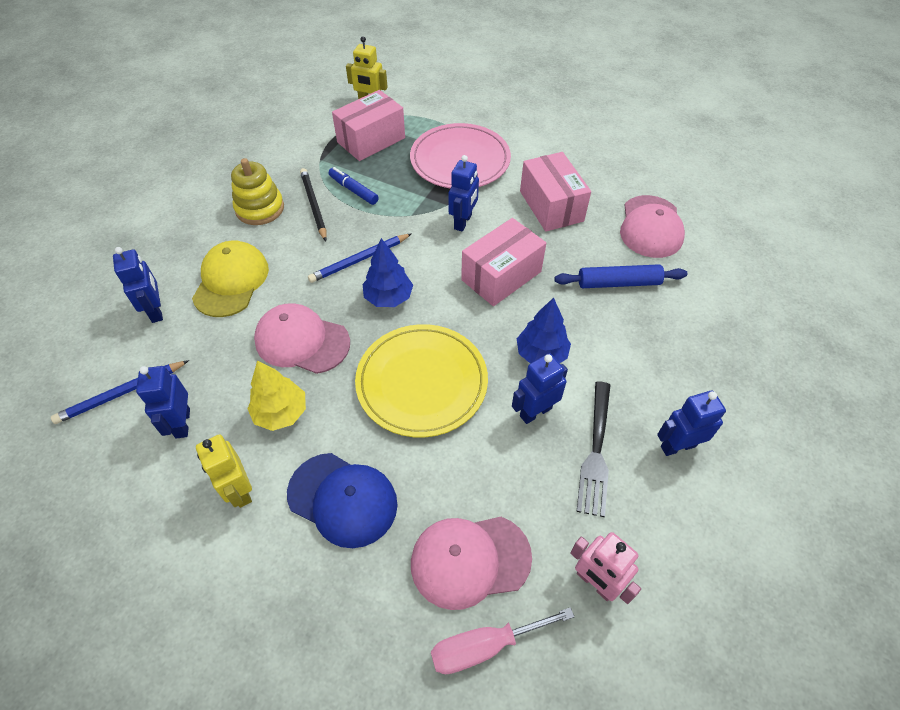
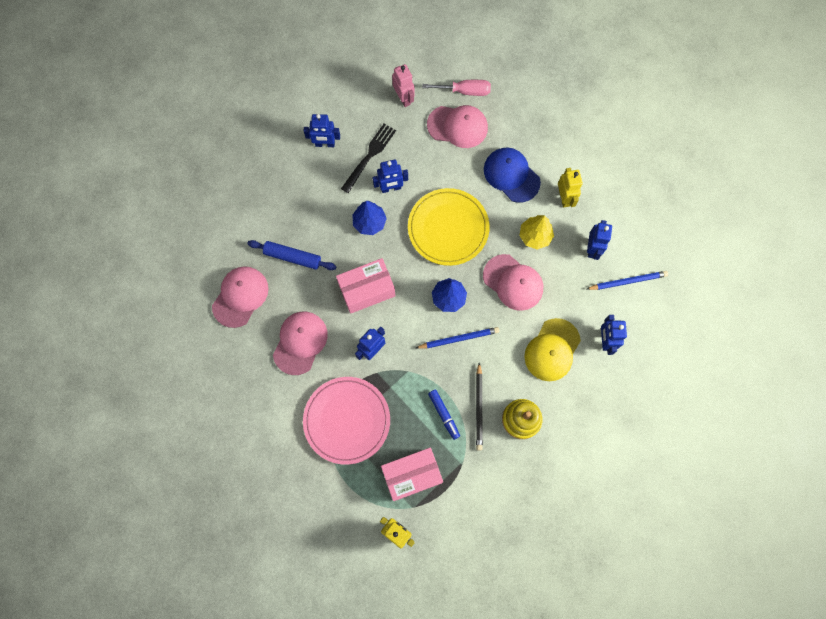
camera: 160 degrees left, 20 degrees up
(551, 206) = (300, 342): pink box -> pink cap

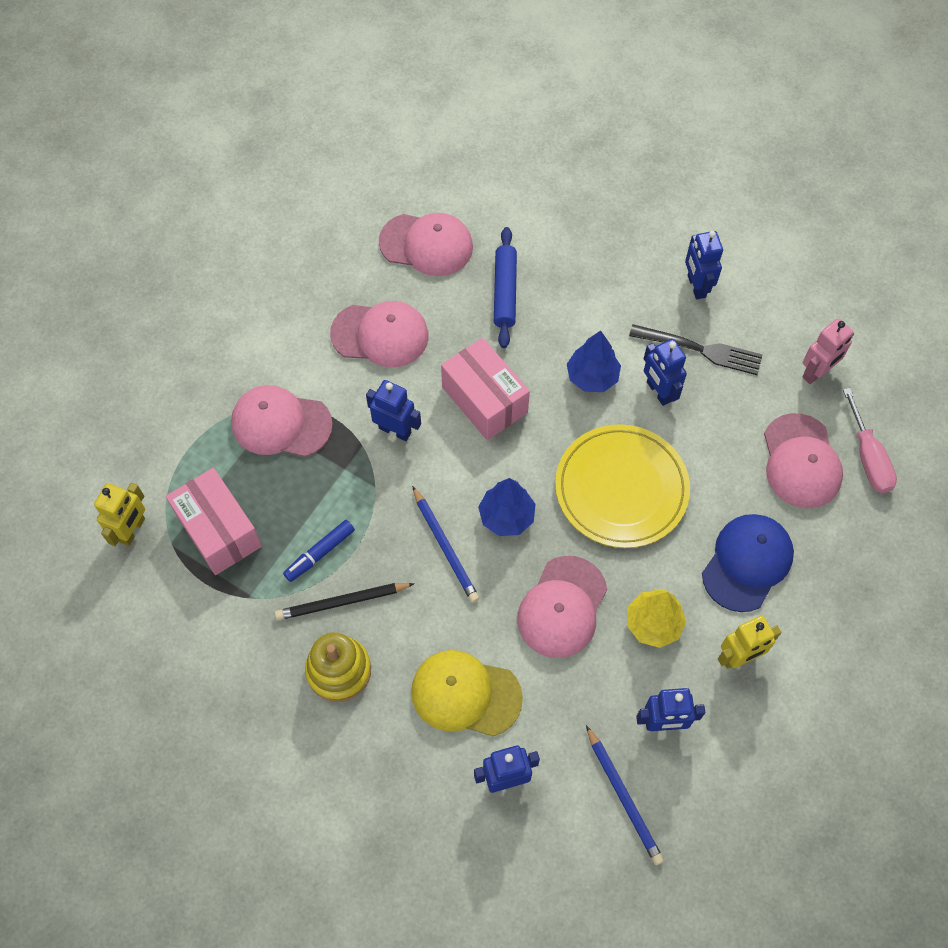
camera: 75 degrees right, 10 degrees down
(347, 420) = (281, 424): pink plate -> pink cap

